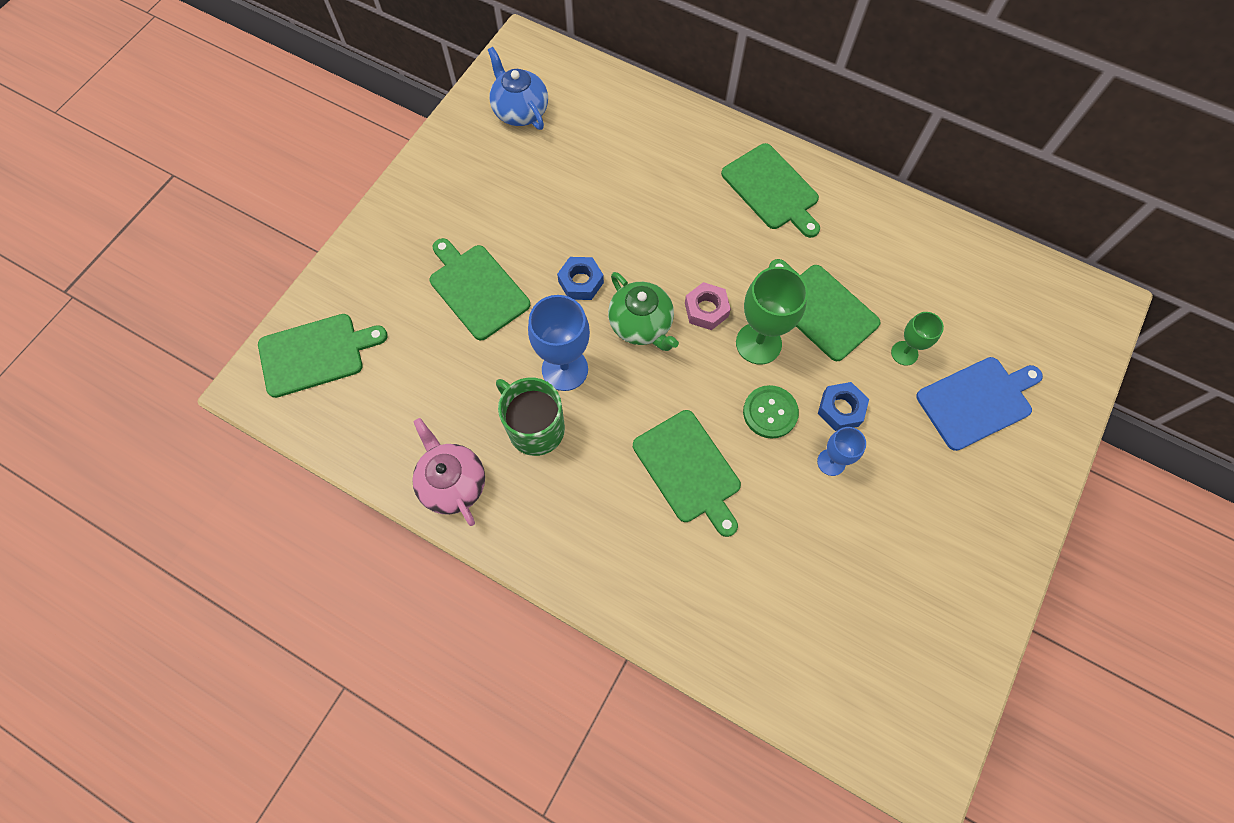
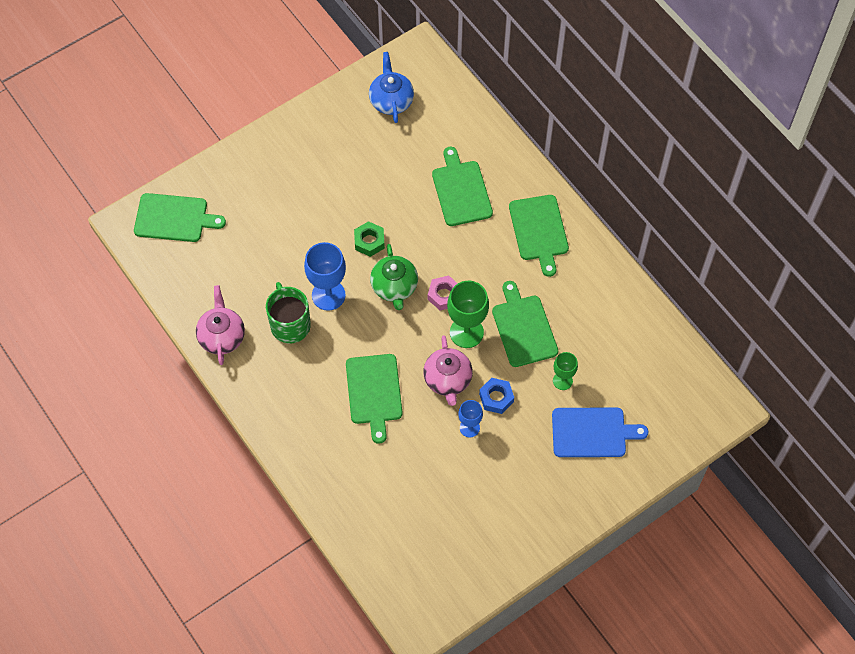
camera: 25 degrees right, 5 degrees down
(477, 289) = (298, 218): green cutting board -> green cutting board (461, 191)
(580, 282) = (369, 241): blue nut -> green nut
(770, 412) = (448, 380): green button -> pink teapot

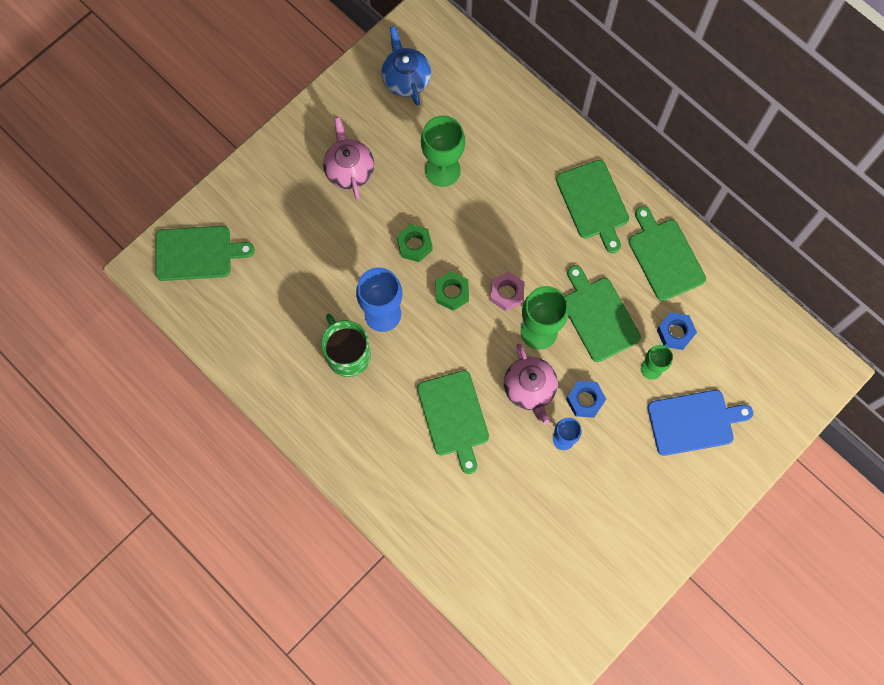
camera: 10 degrees left, 10 degrees up
(222, 336) = (277, 381): pink teapot -> pink teapot (349, 170)
(394, 287) = (452, 293): green teapot -> green nut
(408, 182) = (442, 170): none -> green goblet
(461, 191) = (501, 170): green cutting board -> green cutting board (664, 257)
(591, 353) = (675, 332): none -> blue nut

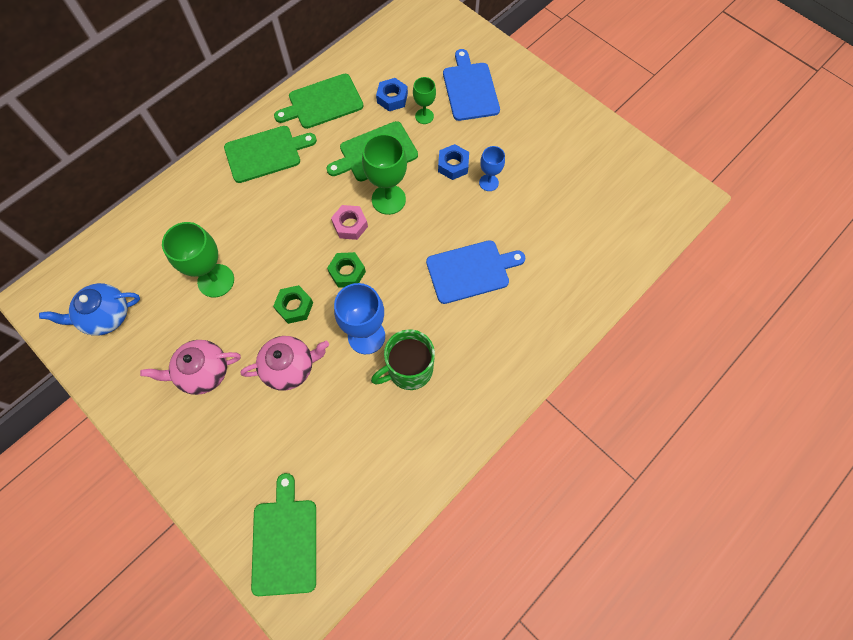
camera: 90 degrees left, 5 degrees down
(454, 416) = (471, 271): green cutting board -> blue cutting board
(529, 389) = (443, 208): pink teapot -> pink teapot (290, 367)

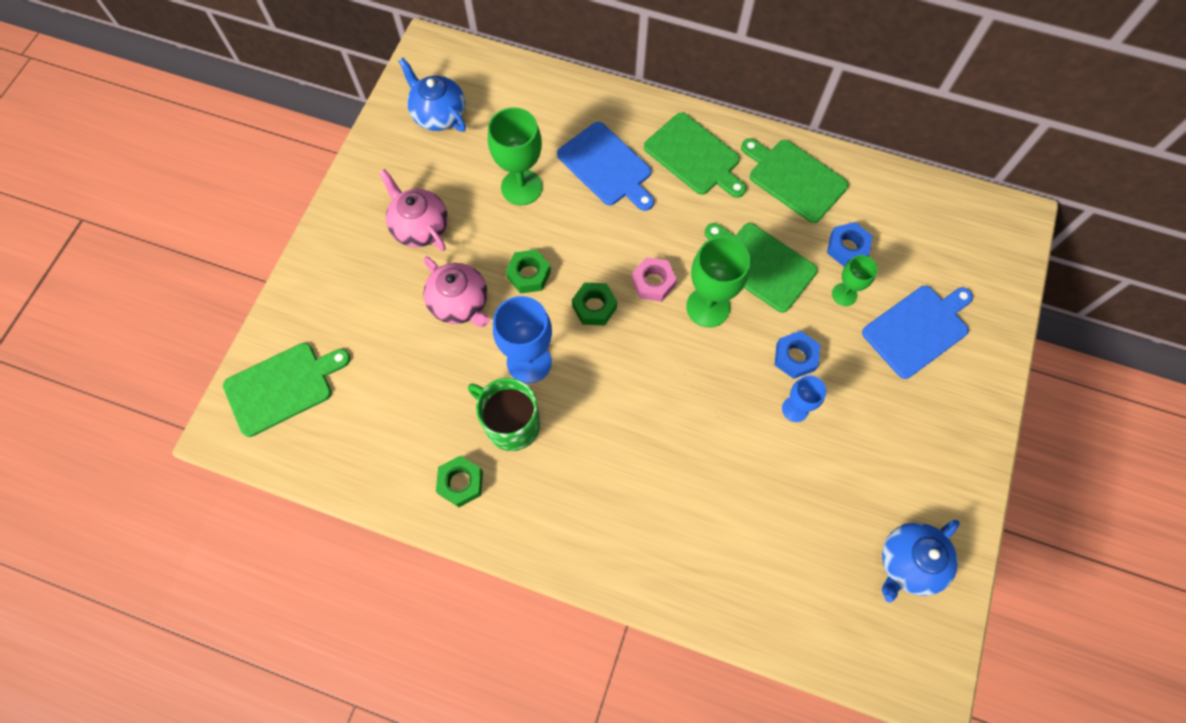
camera: 65 degrees right, 0 degrees up
(437, 425) = (461, 483): none -> green nut
(471, 271) = (664, 439): blue cutting board -> blue cutting board (607, 166)
(615, 170) = (908, 563): none -> blue teapot

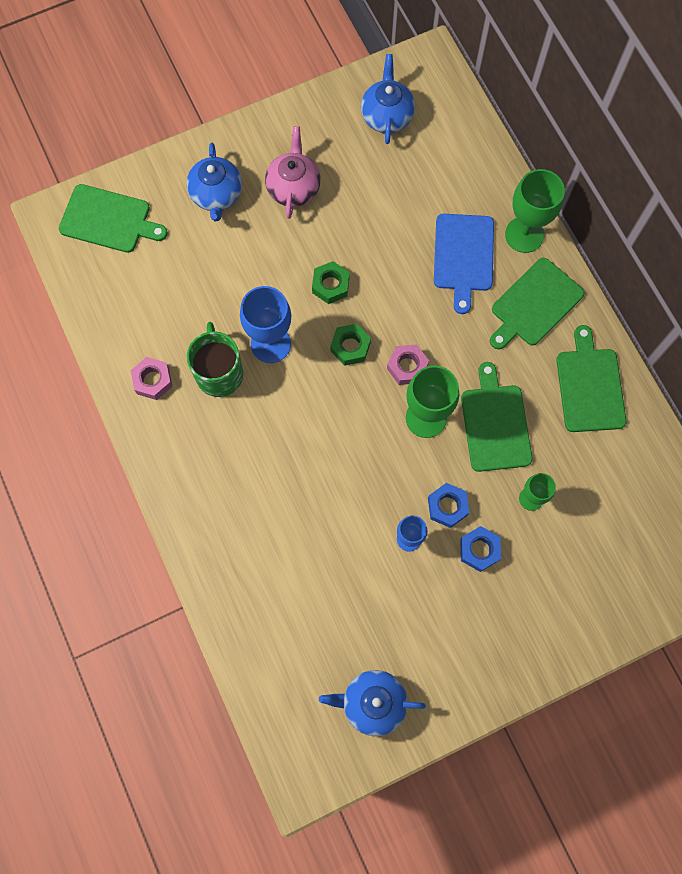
camera: 45 degrees right, 5 degrees up
(360, 286) = (216, 195): none -> blue teapot
(460, 303) = (267, 264): pink teapot -> none
(461, 483) = (152, 380): green nut -> pink nut
(521, 187) = (389, 219): green goblet -> green goblet (524, 235)
(694, 156) = (534, 304): green cutting board -> green cutting board turned 45 degrees clockwise
(847, 248) = (571, 469): blue nut -> blue nut (479, 550)
(918, 329) = (556, 571): blue cutting board -> none

